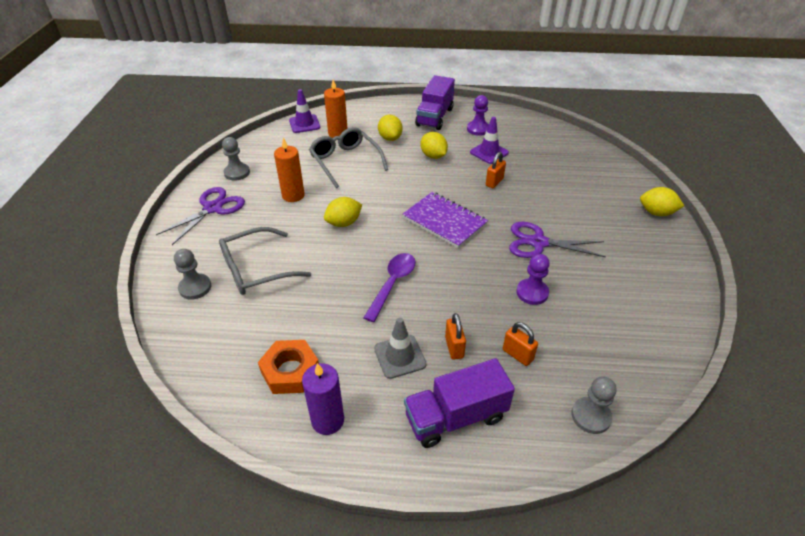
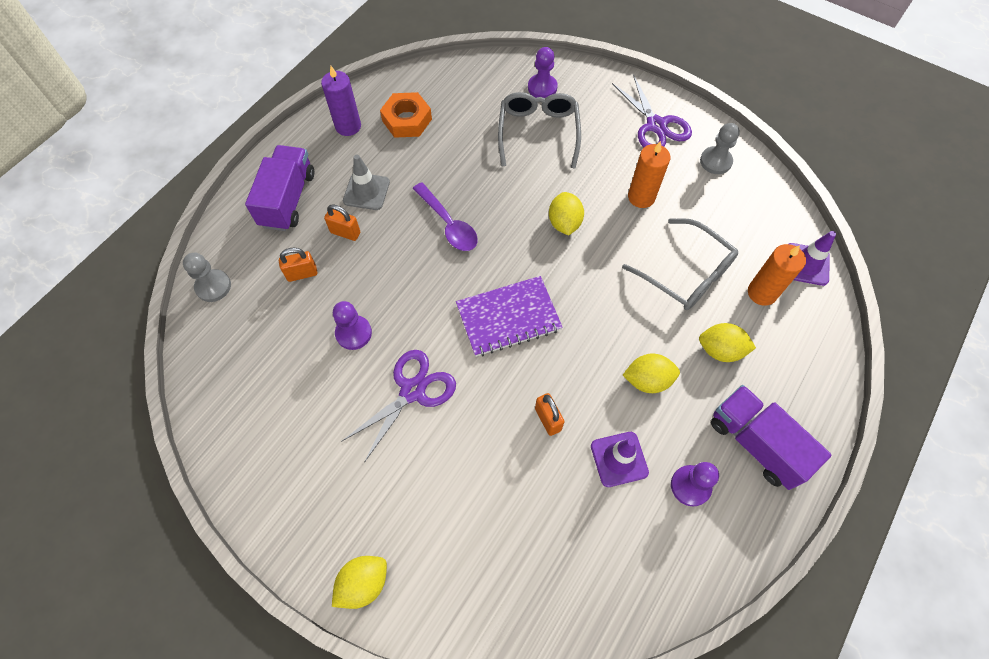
camera: 120 degrees right, 20 degrees up
(195, 287) = (542, 87): grey pawn -> purple pawn
(345, 162) = (685, 273): grey glasses -> grey glasses turned 45 degrees clockwise

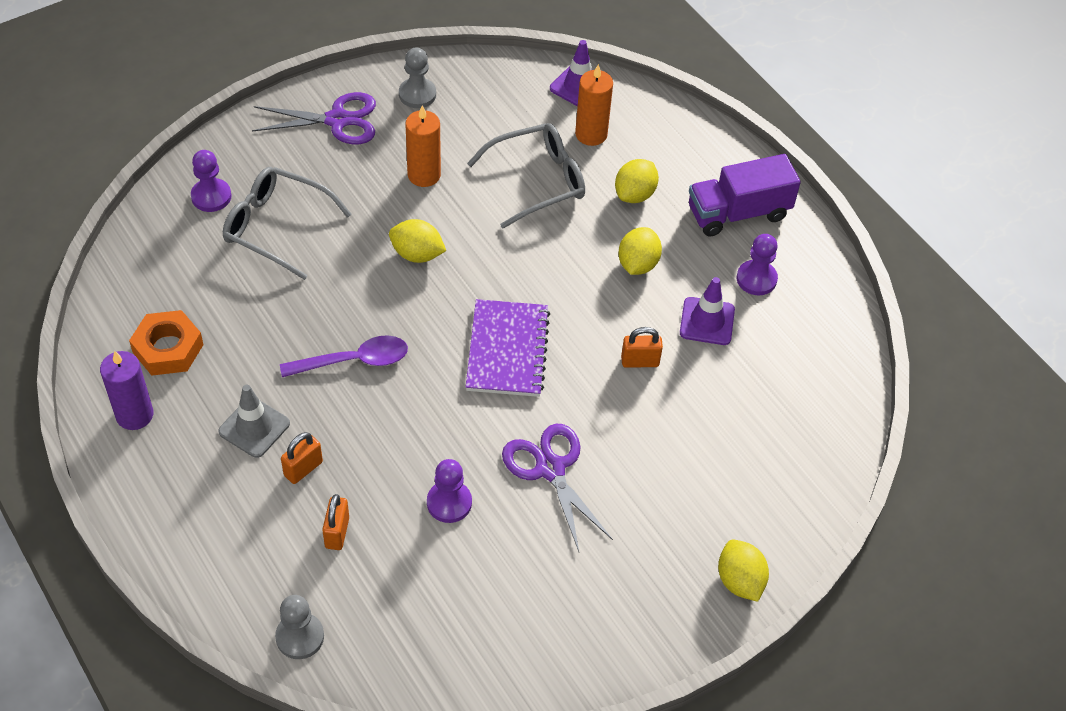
camera: 70 degrees left, 10 degrees down
(288, 199) = (213, 517): purple truck -> none

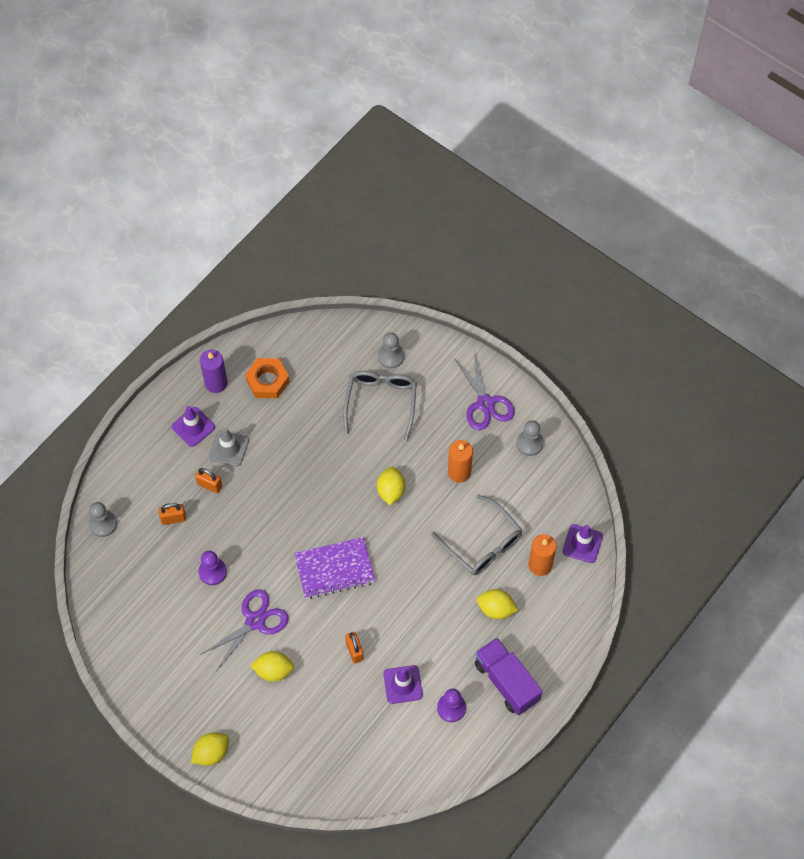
camera: 75 degrees right, 10 degrees up
(193, 465) = (193, 427): none -> purple traffic cone
(211, 196) = (391, 356): purple pawn -> grey pawn
(354, 361) = (295, 484): purple spoon -> none
(638, 264) = (435, 628): yellow lemon -> yellow lemon (273, 670)

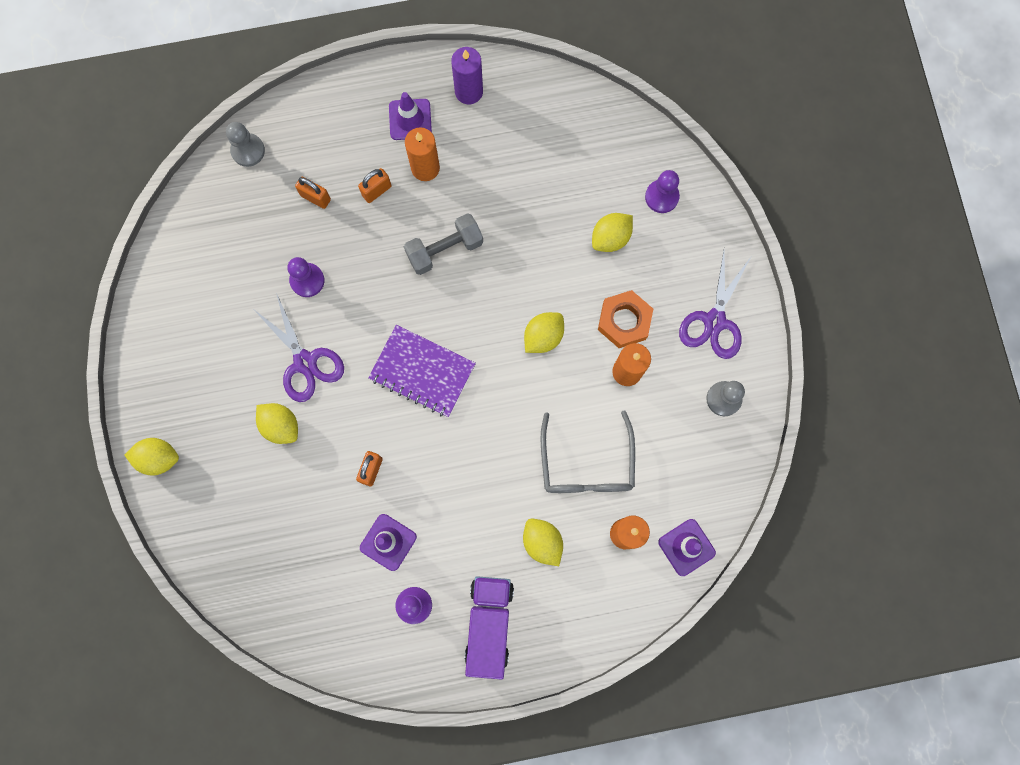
camera: 40 degrees right, 15 degrees up
(209, 485) = (376, 191): orange padlock -> orange padlock turned 75 degrees clockwise
(229, 448) = (425, 168): grey traffic cone -> orange candle
(255, 621) = (305, 362): purple scissors -> purple scissors turned 60 degrees clockwise
(267, 381) = (519, 128): orange nut -> orange nut (624, 321)
(284, 487) = (444, 249): none -> grey dumbbell
(381, 403) = (610, 238): grey glasses -> yellow lemon
(391, 356) = (661, 197): grey pawn -> purple pawn

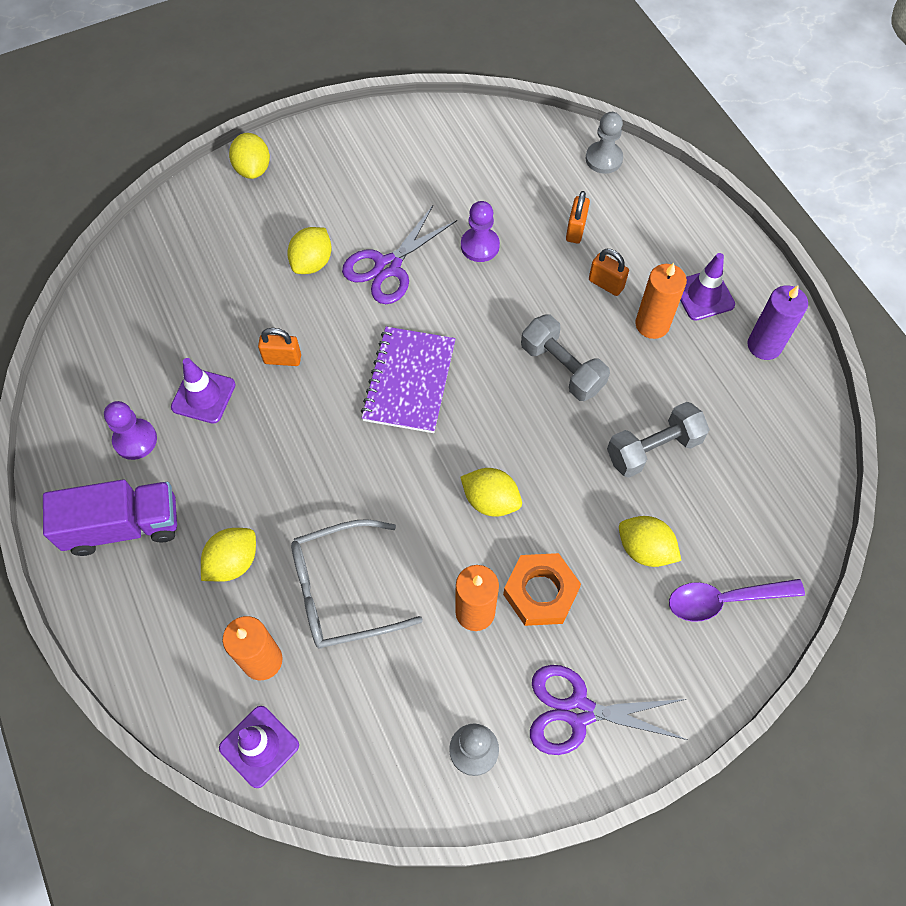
camera: 75 degrees right, 15 degrees down
(533, 204) = (653, 449): none -> grey dumbbell
(661, 197) = (724, 600): purple pawn -> purple spoon

